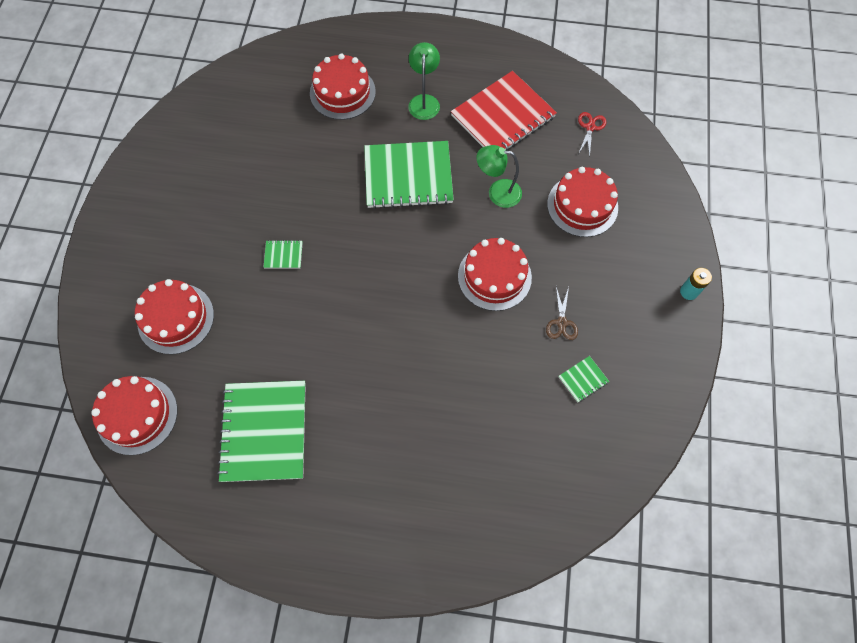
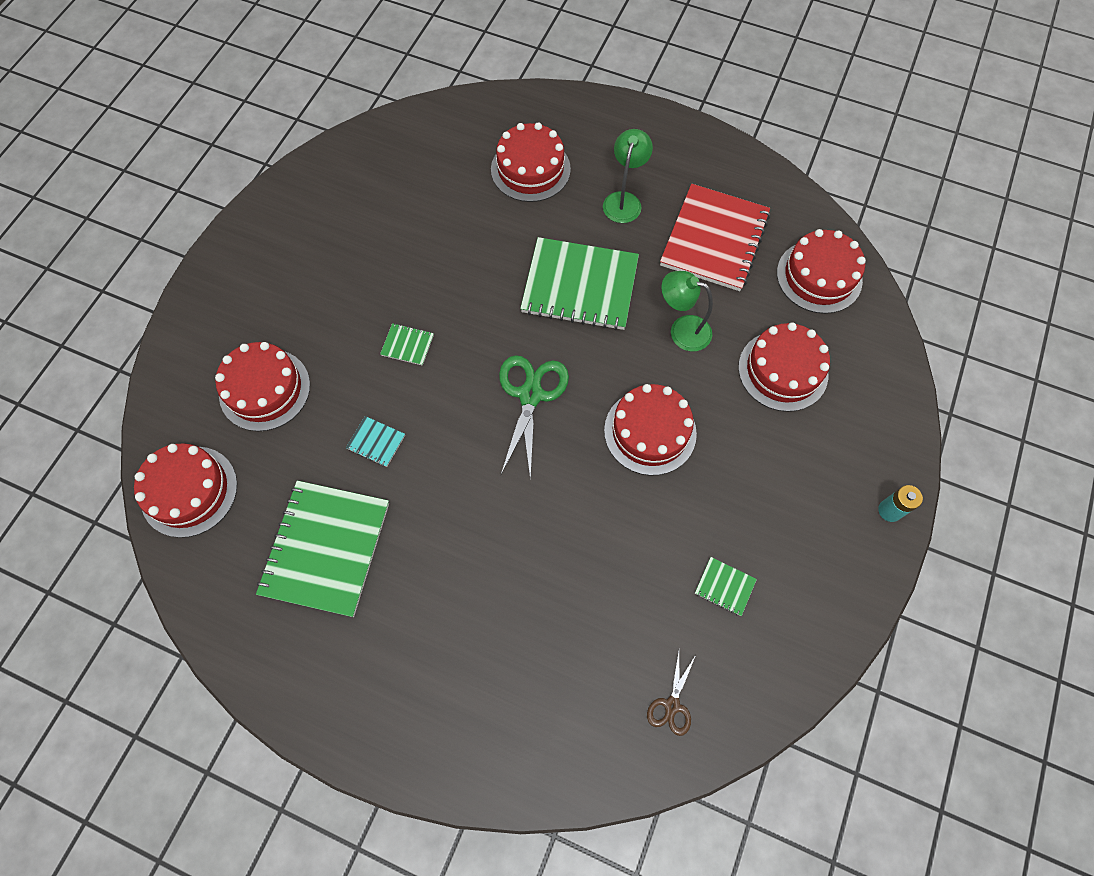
camera: 15 degrees right, 0 degrees up
(280, 338) = (376, 442): none -> turquoise notebook
(393, 270) = (530, 394): none -> green scissors
(503, 116) = (714, 239): red notebook -> red notebook turned 45 degrees counterclockwise
(561, 323) = (717, 509): brown scissors -> brown scissors (672, 705)
(583, 379) = (724, 586): green notebook -> green notebook turned 45 degrees clockwise
(590, 127) = (819, 276): red scissors -> red cake

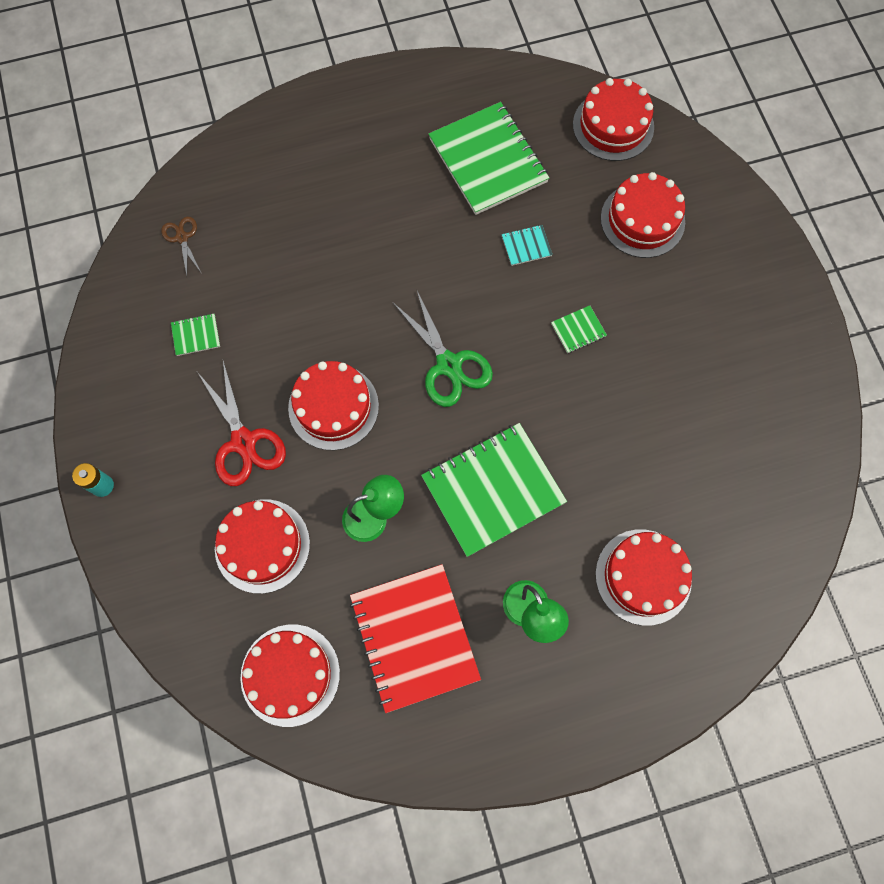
camera: 140 degrees right, 5 degrees up
(745, 458) = (244, 442): none -> red scissors

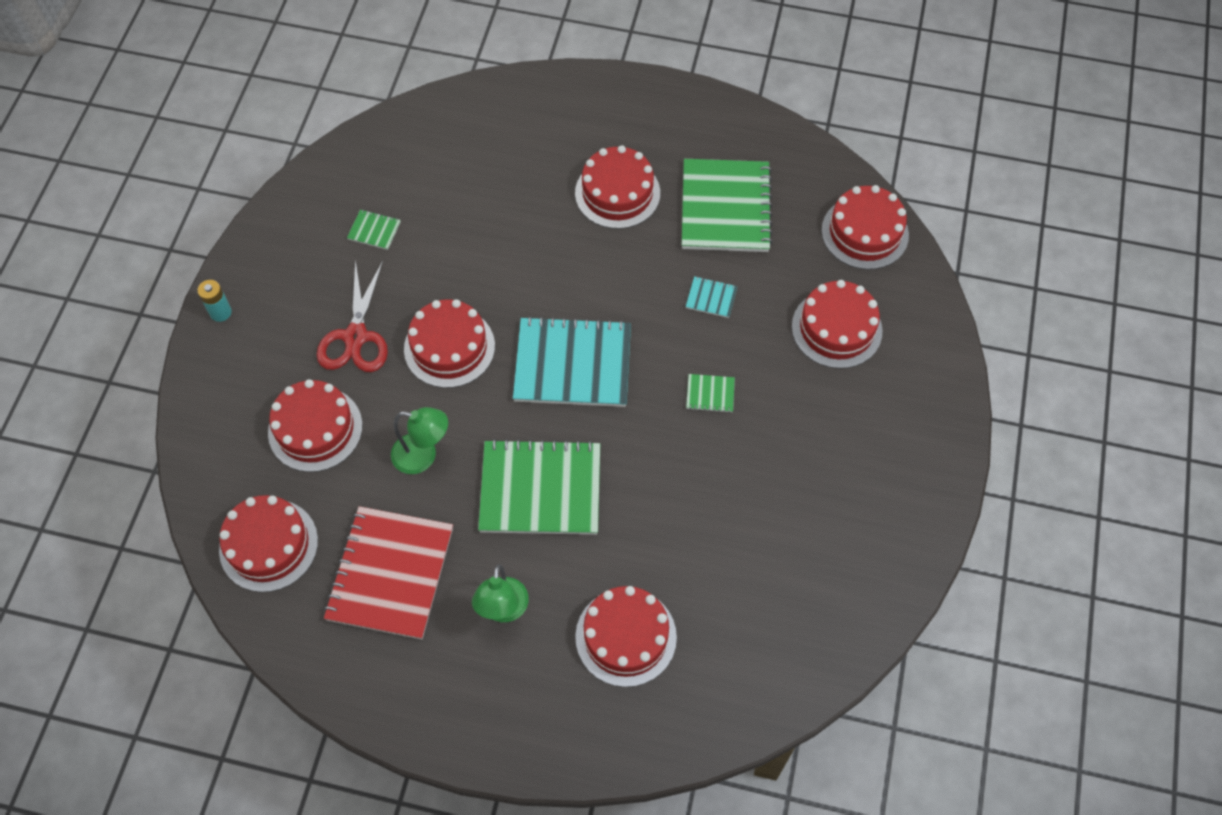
camera: 30 degrees right, 10 degrees down
(182, 237) = (415, 145): brown scissors -> none
(389, 192) = (617, 193): none -> red cake
(449, 365) = (573, 364): green scissors -> turquoise notebook

